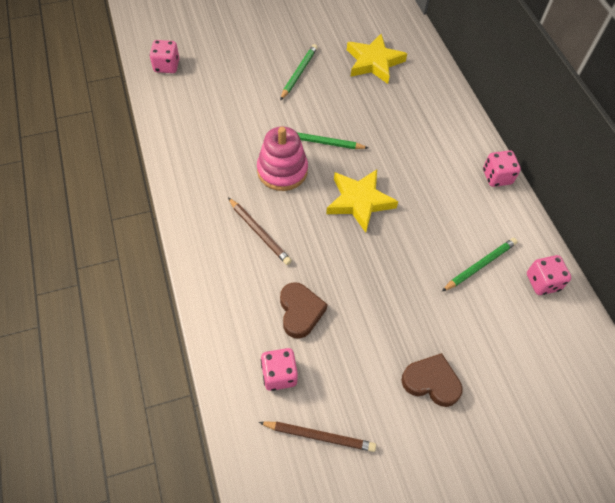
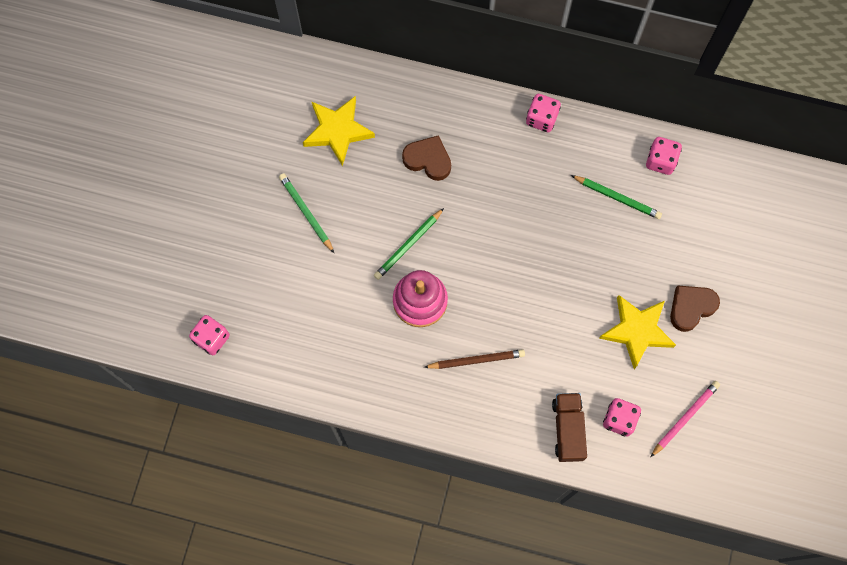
camera: 55 degrees left, 15 degrees up
(242, 335) = (568, 429): none -> brown truck
(300, 312) = (574, 371): brown heart -> brown heart (428, 160)
(319, 437) = (685, 418): brown pencil -> pink pencil
(359, 201) = (495, 254): yellow star -> yellow star (637, 331)
(480, 265) = (617, 198): green pencil -> green pencil turned 120 degrees clockwise

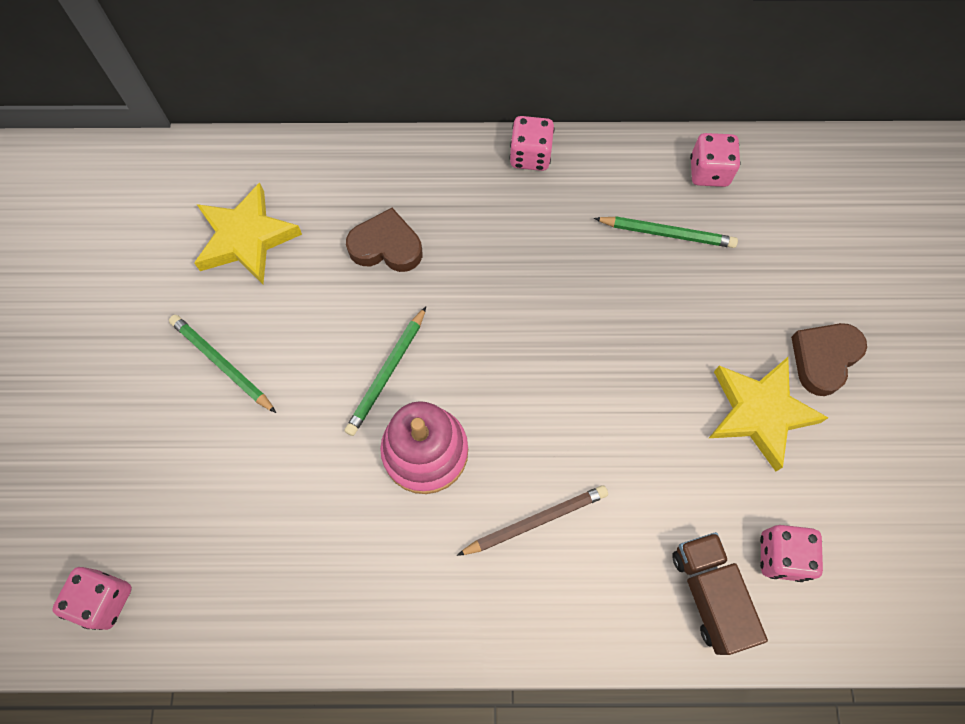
camera: 15 degrees left, 5 degrees down
(685, 418) = (878, 526): pink pencil -> none

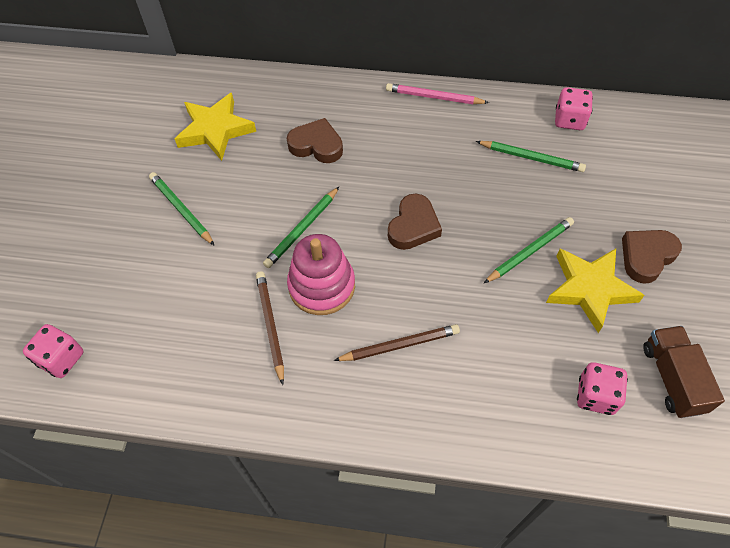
camera: 10 degrees right, 10 degrees down
(369, 515) = (271, 325): none -> brown pencil
(530, 156) = (434, 97): pink dice -> pink pencil
(530, 351) = (413, 226): none -> brown heart
(681, 369) = (530, 251): none -> green pencil
(709, 594) = (532, 417): brown truck -> brown truck (672, 378)

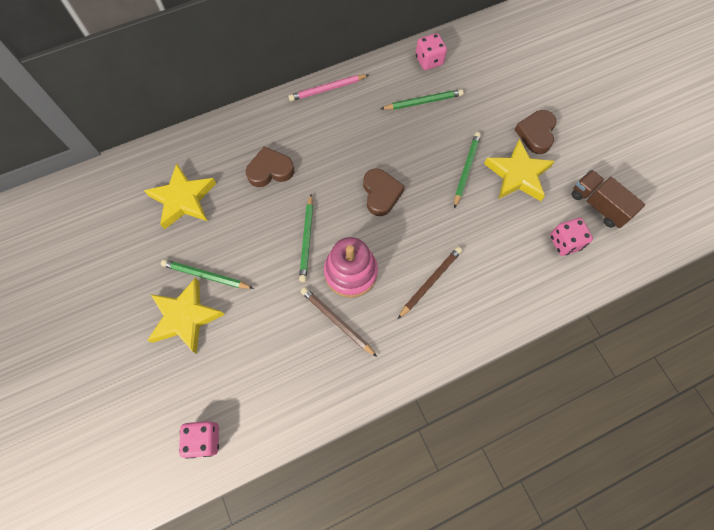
camera: 35 degrees left, 10 degrees up
(133, 236) = (185, 317): none -> yellow star

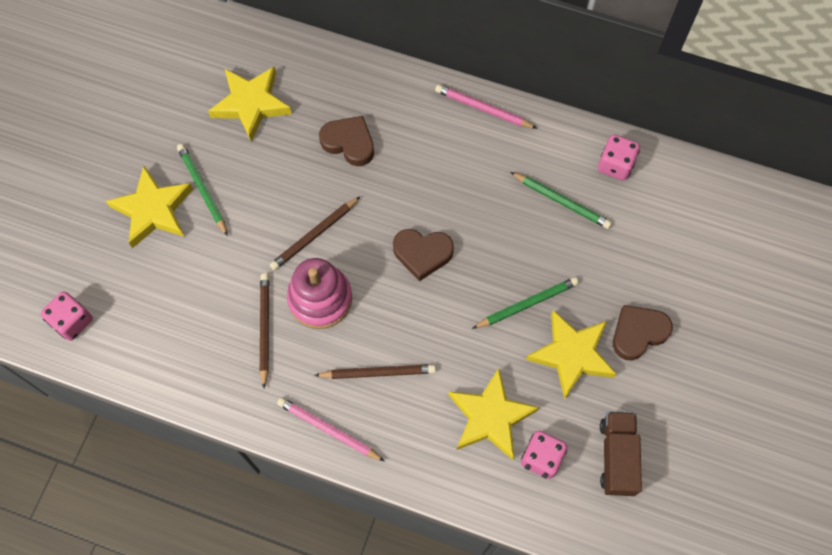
camera: 45 degrees right, 0 degrees up
(306, 240) = (314, 235): green pencil -> brown pencil
(381, 194) = (422, 254): brown heart -> brown heart turned 60 degrees clockwise
(439, 342) = (328, 429): none -> pink pencil
(515, 247) = (490, 417): none -> yellow star

